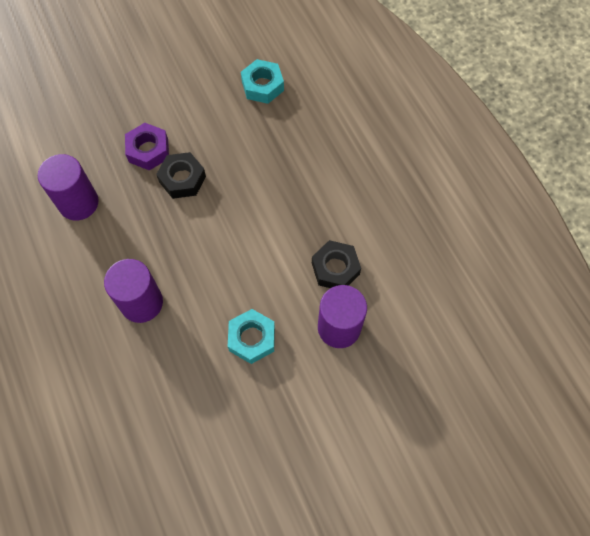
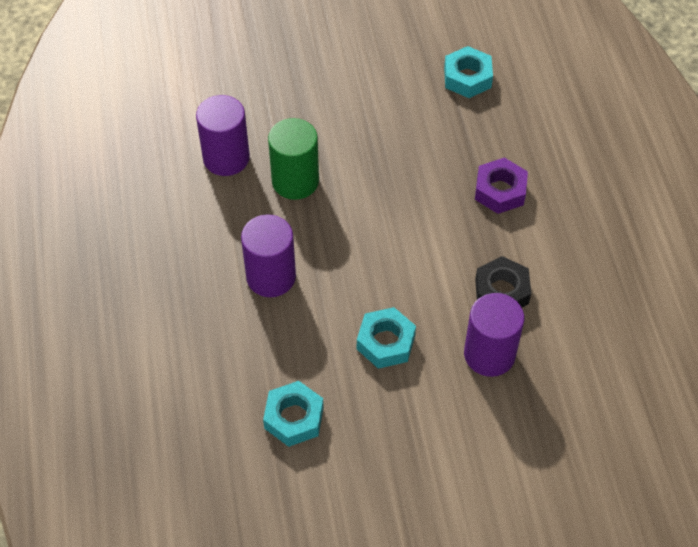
camera: 15 degrees right, 10 degrees down
(142, 210) = (295, 181): none -> green cylinder
(148, 150) = (318, 119): purple nut -> purple nut (500, 191)
(182, 179) = (349, 158): black nut -> none
(191, 428) = (294, 418): none -> turquoise nut

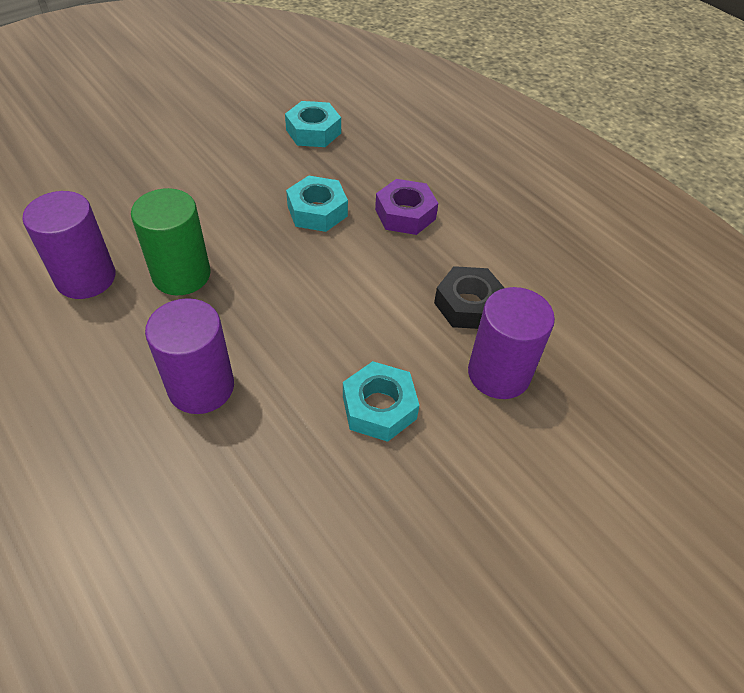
camera: 30 degrees left, 5 degrees down
(294, 418) = (317, 552): turquoise nut -> turquoise nut (317, 211)

